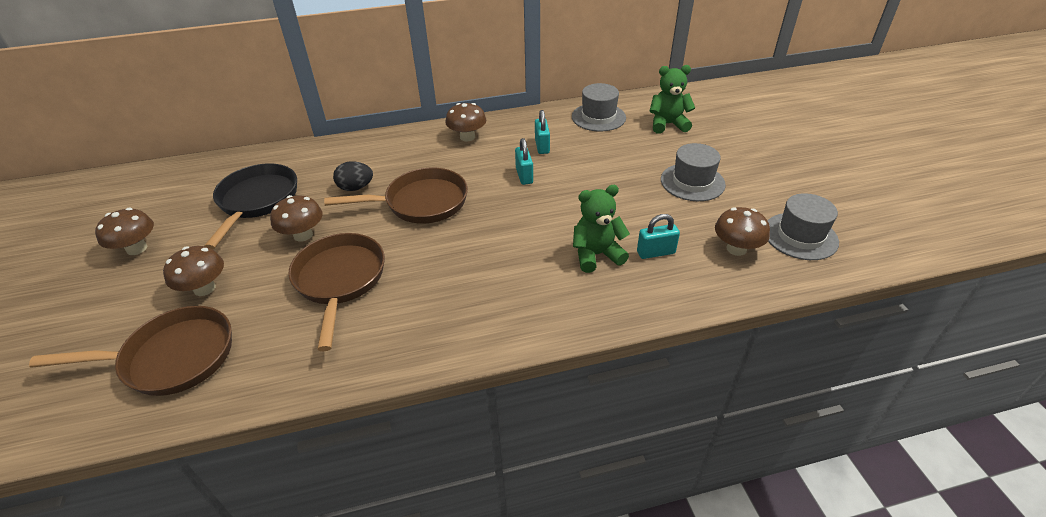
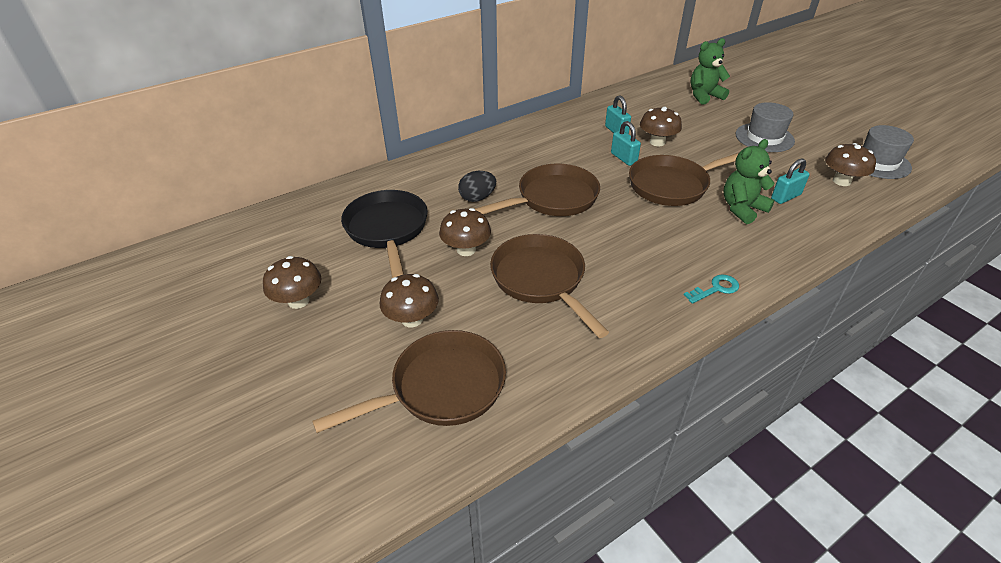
camera: 20 degrees left, 0 degrees up
(467, 137) = (542, 135): brown mushroom -> brown mushroom (657, 142)
(492, 332) = (715, 289): none -> turquoise key
(548, 214) = (673, 185): none -> brown pan
(598, 117) = (642, 99): grey hat -> none

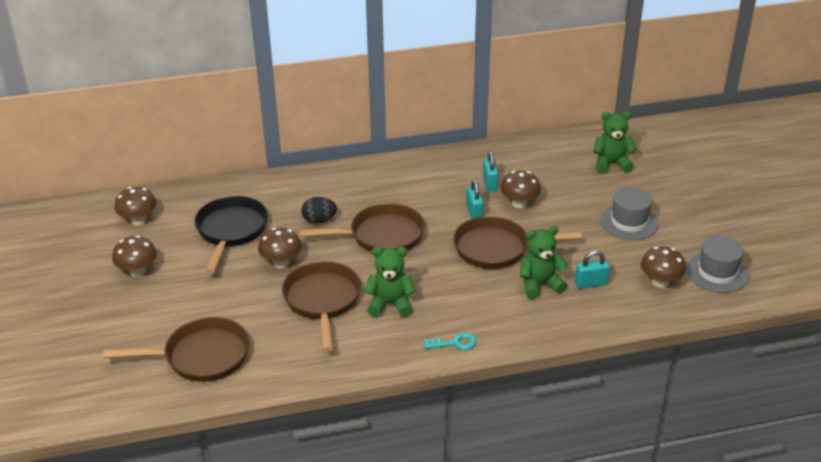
camera: 20 degrees right, 5 degrees down
(412, 319) = (209, 305): brown mushroom -> brown mushroom (138, 220)
(616, 265) = (390, 304): none -> green teddy bear

